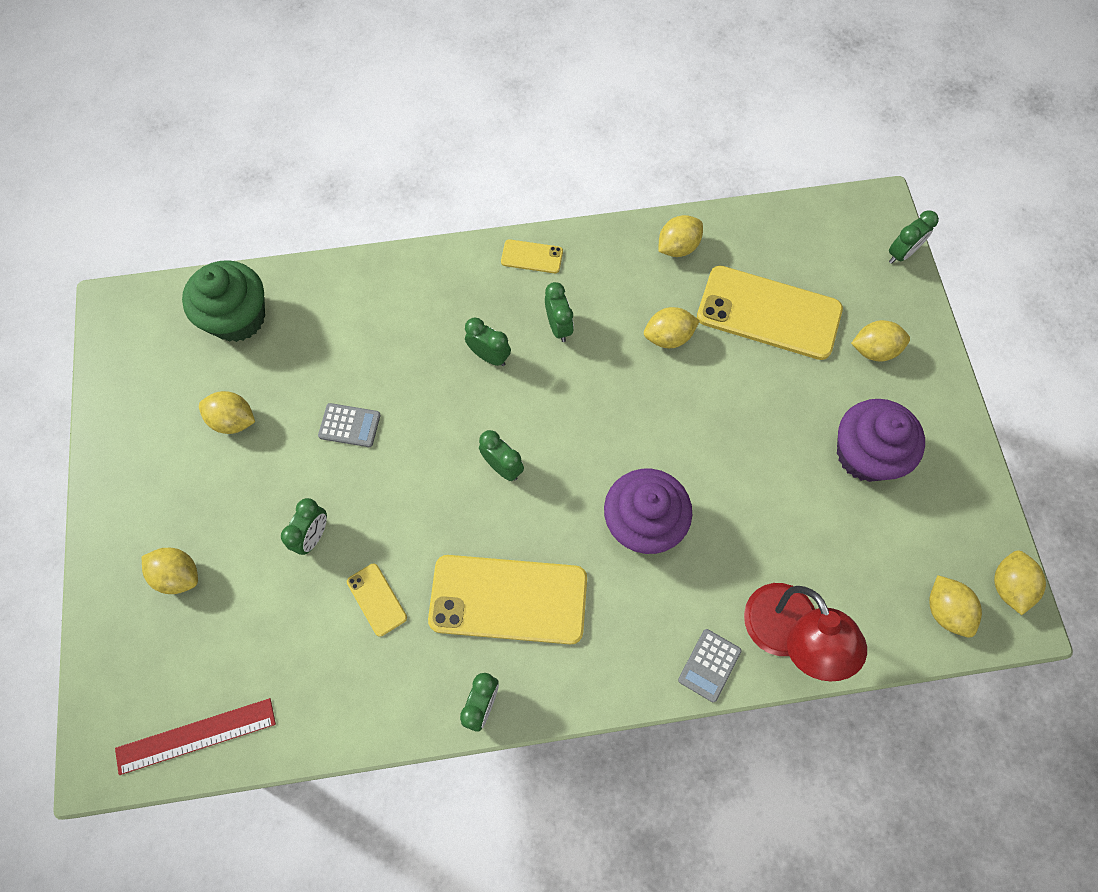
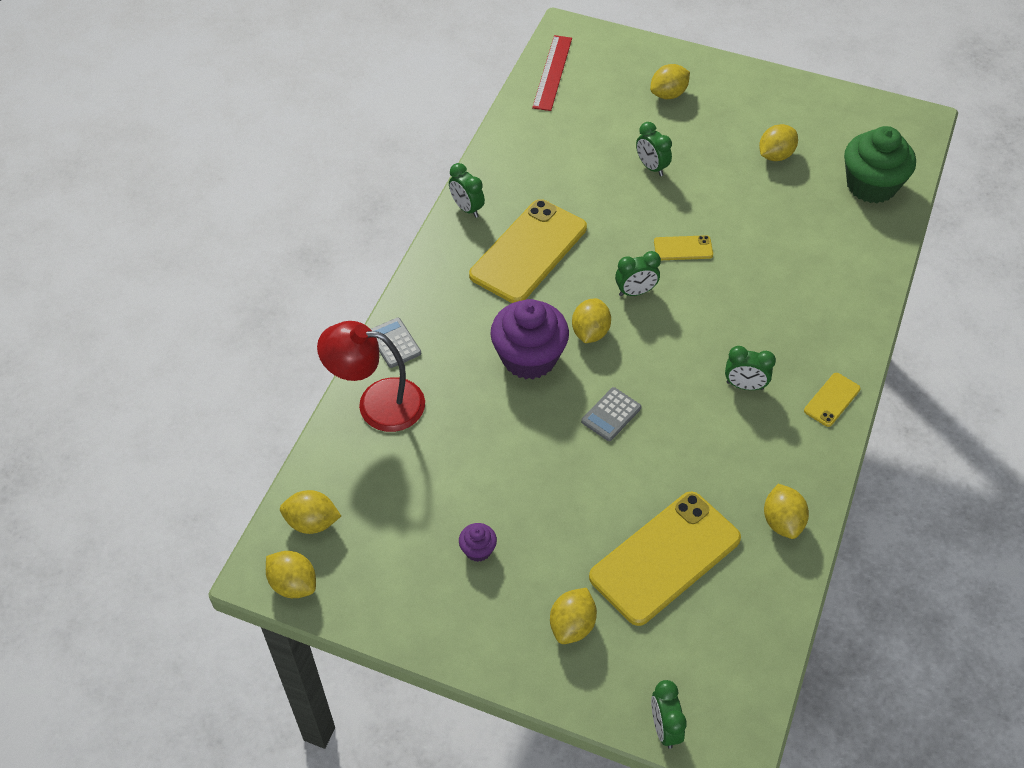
camera: 120 degrees right, 15 degrees down
(349, 425) = (730, 216): grey calculator -> grey calculator (611, 414)
(377, 599) = (580, 183): yellow phone -> yellow phone (683, 248)
(489, 356) = (743, 325): green clock -> none
(668, 337) = (687, 462): yellow lemon -> yellow lemon (590, 332)
(865, 454) = (478, 550): purple cupcake -> purple cupcake, size x0.44

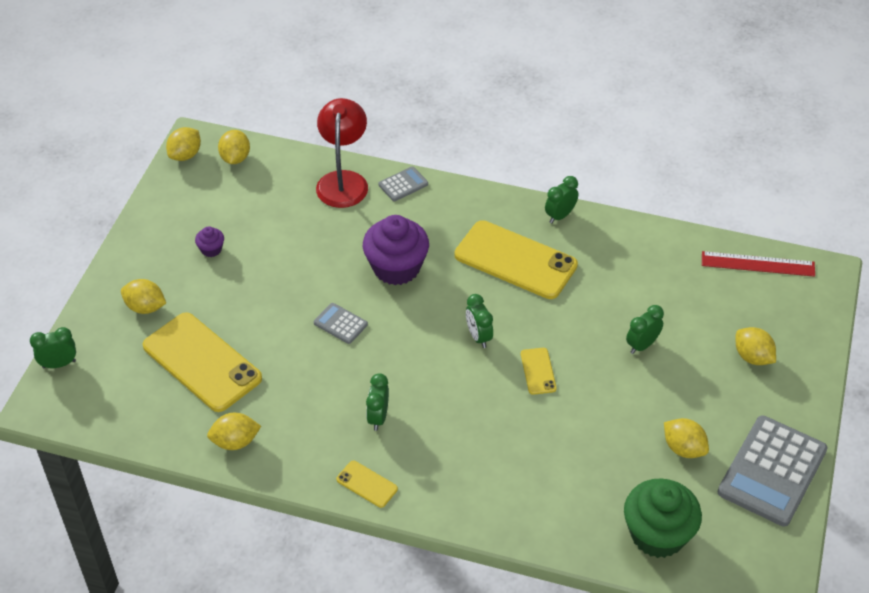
camera: 85 degrees right, 5 degrees down
(590, 332) = (428, 306): yellow lemon -> none
(797, 103) = (772, 471): none -> grey calculator

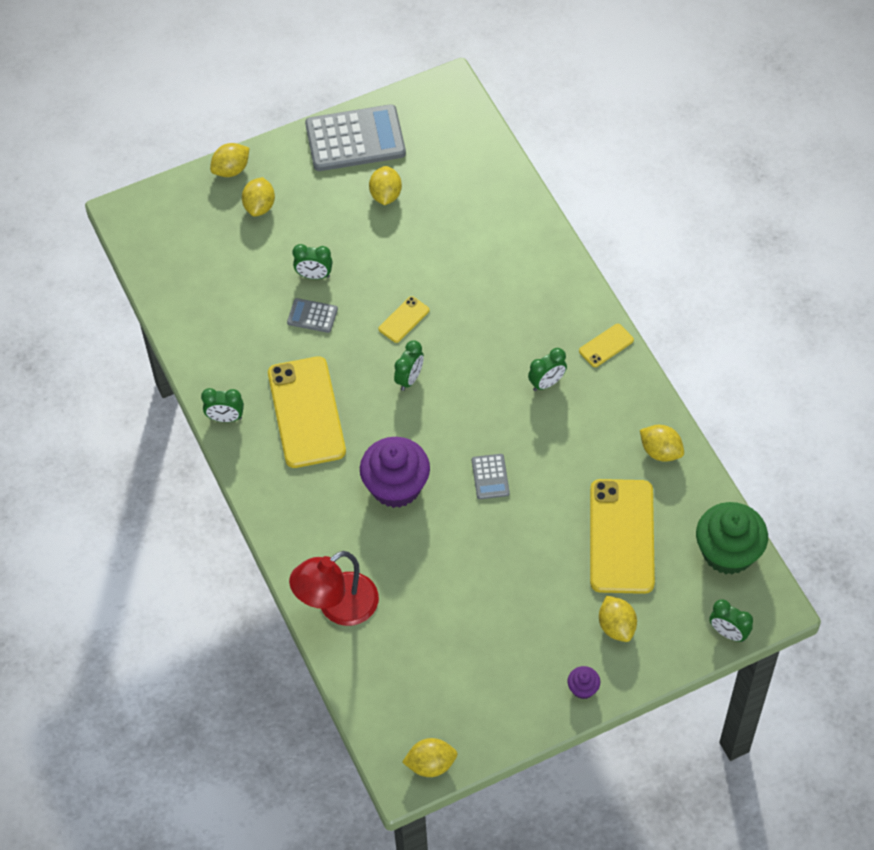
camera: 130 degrees left, 10 degrees up
(211, 249) = (512, 636): purple cupcake -> purple cupcake (583, 688)
(235, 158) = (394, 718): yellow lemon -> yellow lemon (231, 170)
(367, 484) = (606, 345): yellow phone -> yellow phone turned 60 degrees clockwise
(403, 184) = (298, 557): grey calculator -> grey calculator (312, 316)
(657, 534) = (471, 166): green cupcake -> green cupcake (728, 552)
(758, 264) = (156, 257): red ruler -> none

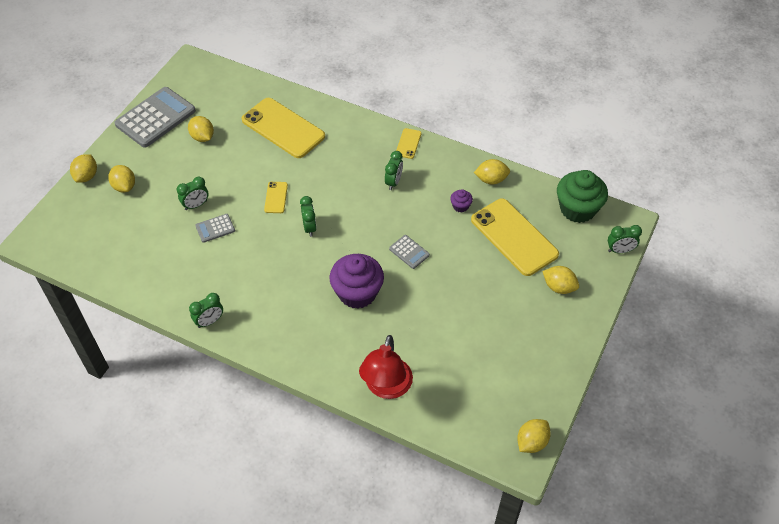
camera: 40 degrees left, 5 degrees down
(306, 412) = (261, 285): yellow phone -> yellow phone (283, 128)
(583, 688) = (574, 334): purple cupcake -> purple cupcake (460, 206)

